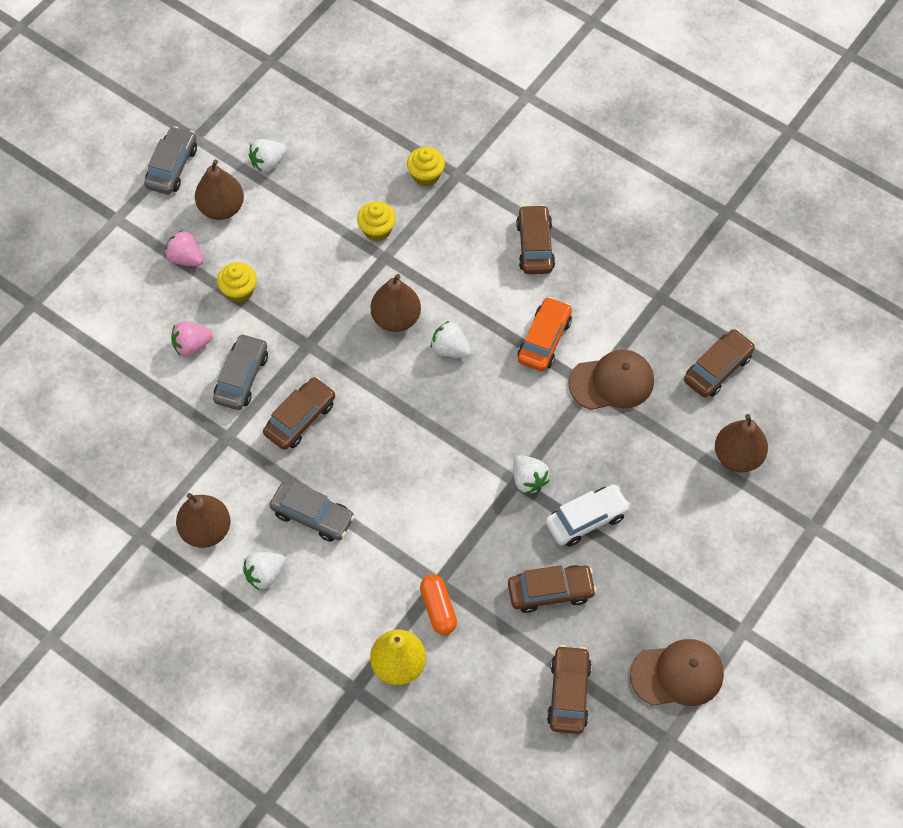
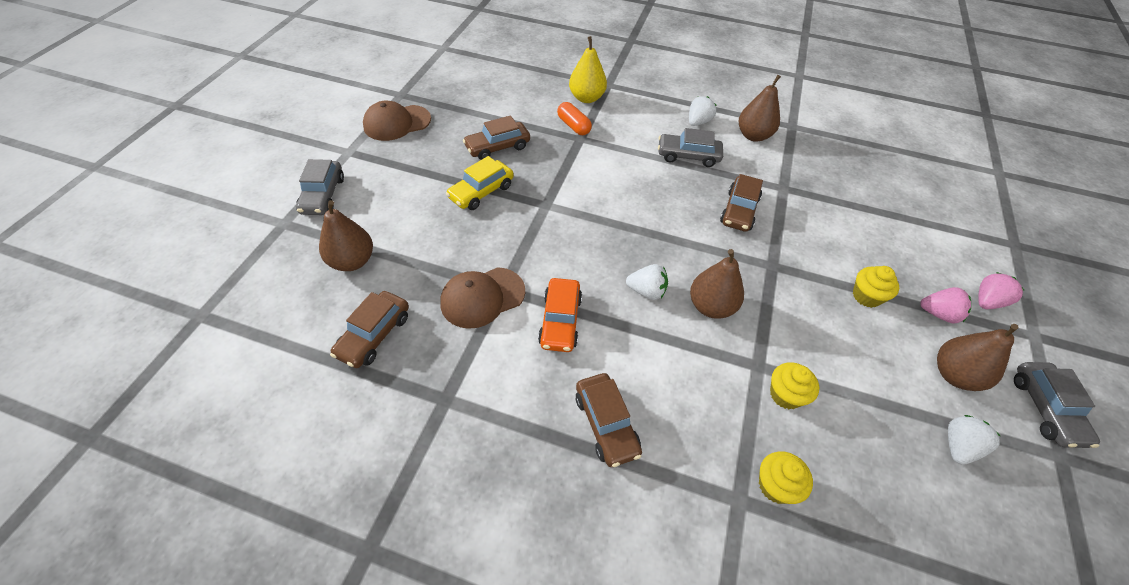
camera: 160 degrees right, 10 degrees down
(192, 346) = (864, 242): pink strawberry -> pink strawberry (987, 301)
(241, 377) = (806, 228): grey car -> grey car (323, 195)
(528, 480) = (536, 207): white strawberry -> none
(568, 693) = (471, 103): brown car -> none
(586, 519) = (481, 192): white car -> yellow car

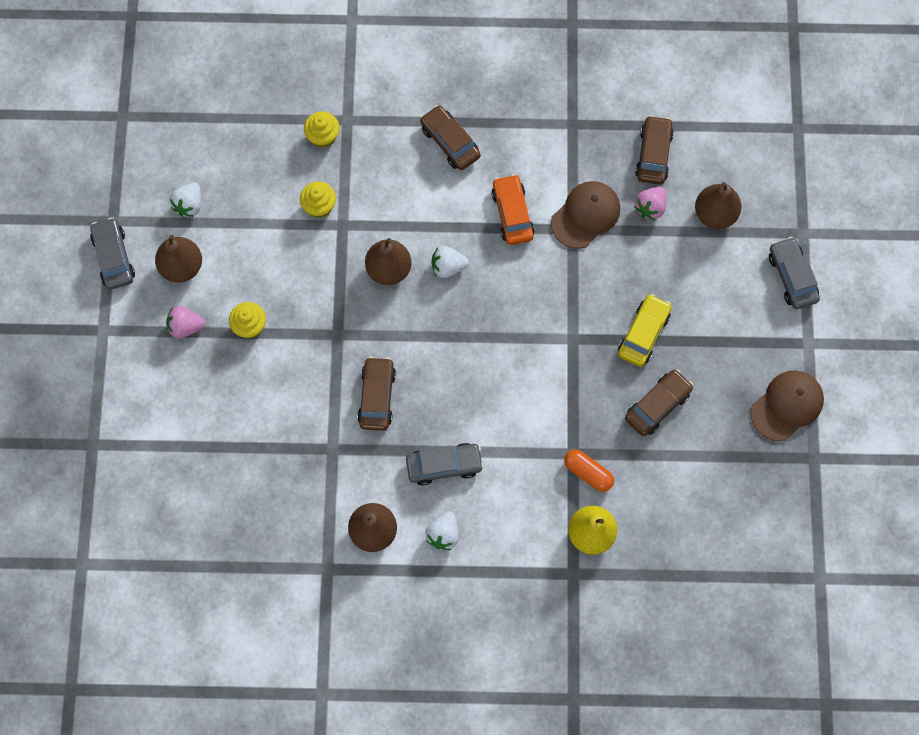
camera: 165 degrees right, 20 degrees up
(987, 301) = (138, 356): pink strawberry -> pink strawberry (650, 207)

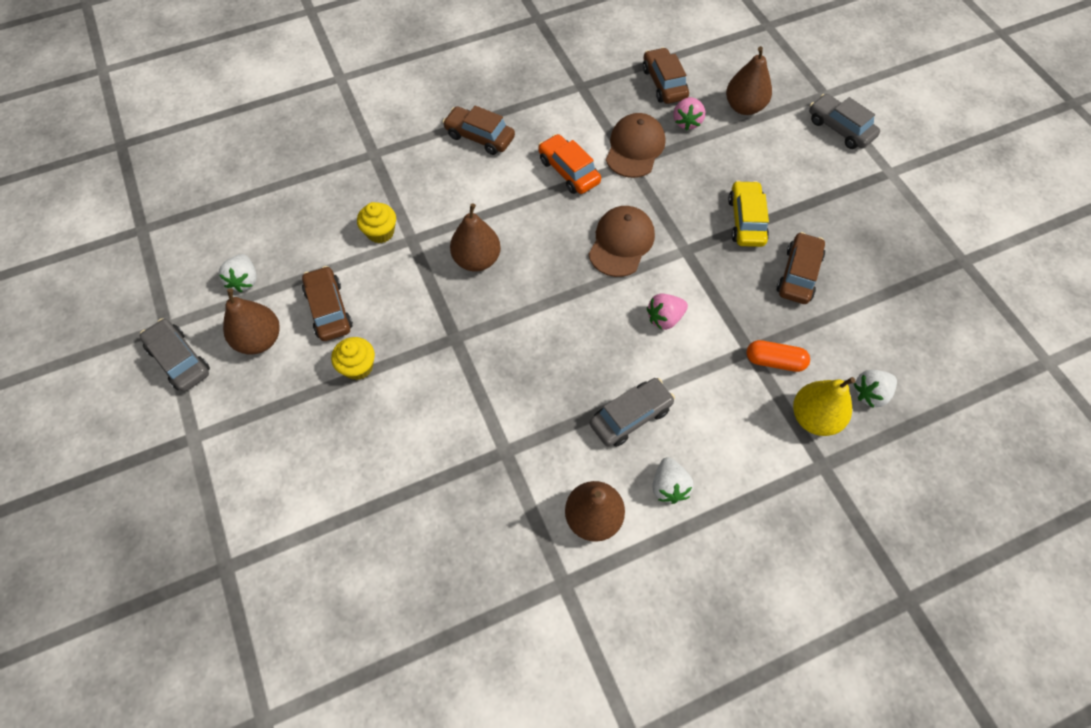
camera: 25 degrees left, 10 degrees down
(186, 327) = (288, 396): pink strawberry -> pink strawberry (664, 318)
(323, 136) = (356, 174): yellow cupcake -> none
(377, 397) = (525, 379): brown car -> brown car (329, 309)
(448, 267) = (533, 236): white strawberry -> white strawberry (870, 394)
(787, 406) = (909, 228): brown cap -> brown cap (621, 243)

